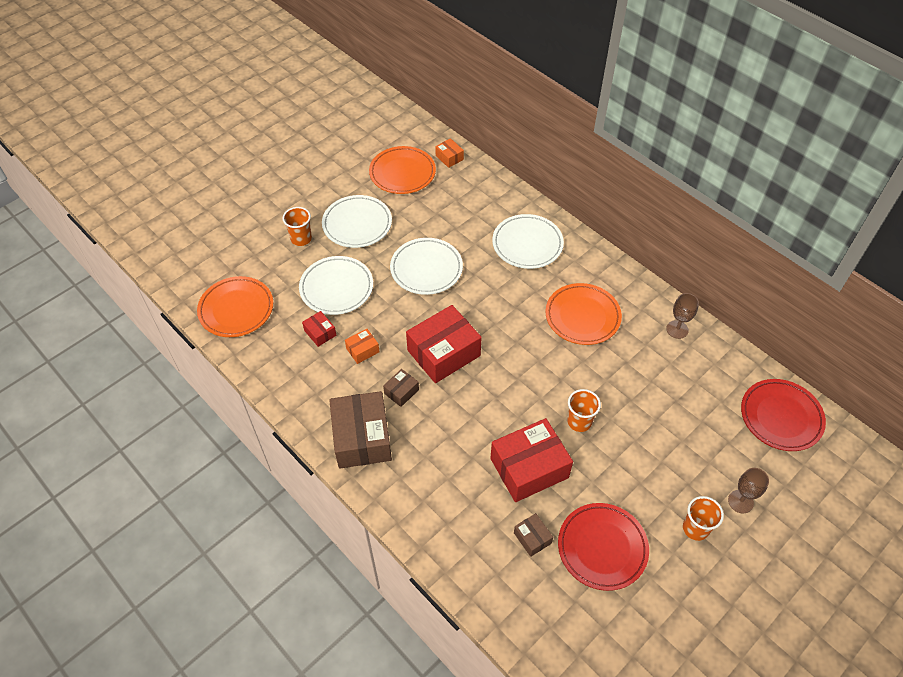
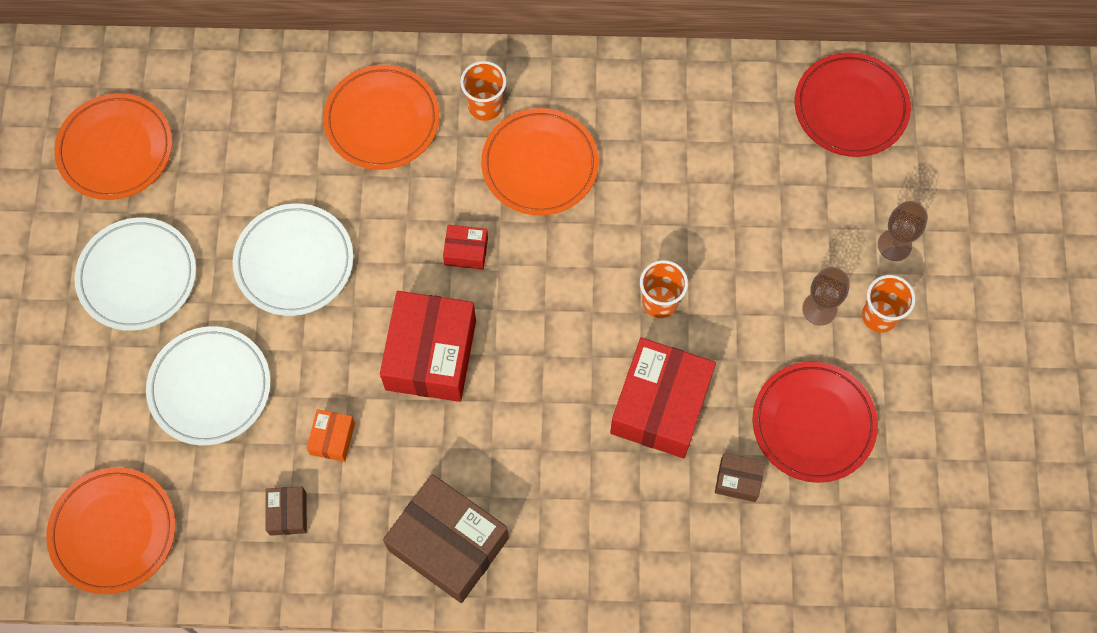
camera: 45 degrees left, 15 degrees up
(301, 239) = (86, 362): orange cup -> orange cup (485, 106)
(320, 333) = (256, 464): red box -> red box (466, 251)
(401, 392) = (433, 447): brown box -> brown box (288, 513)
(449, 157) = (154, 74): orange box -> none
(527, 244) = (382, 120): white plate -> orange plate
(677, 329) = (656, 90): brown goblet -> brown goblet (819, 309)

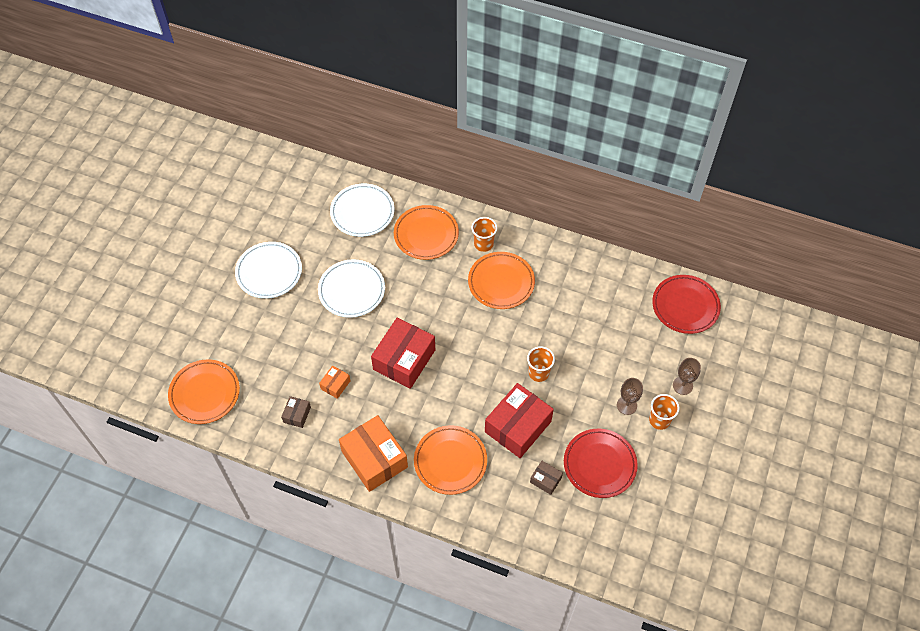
camera: 20 degrees right, 10 degrees down
(115, 150) = (284, 207): orange plate -> orange plate (450, 461)
(210, 388) = (283, 338): white plate -> white plate (362, 212)
(448, 544) = (374, 459): brown box -> orange box
(466, 251) = (444, 314): red box -> none

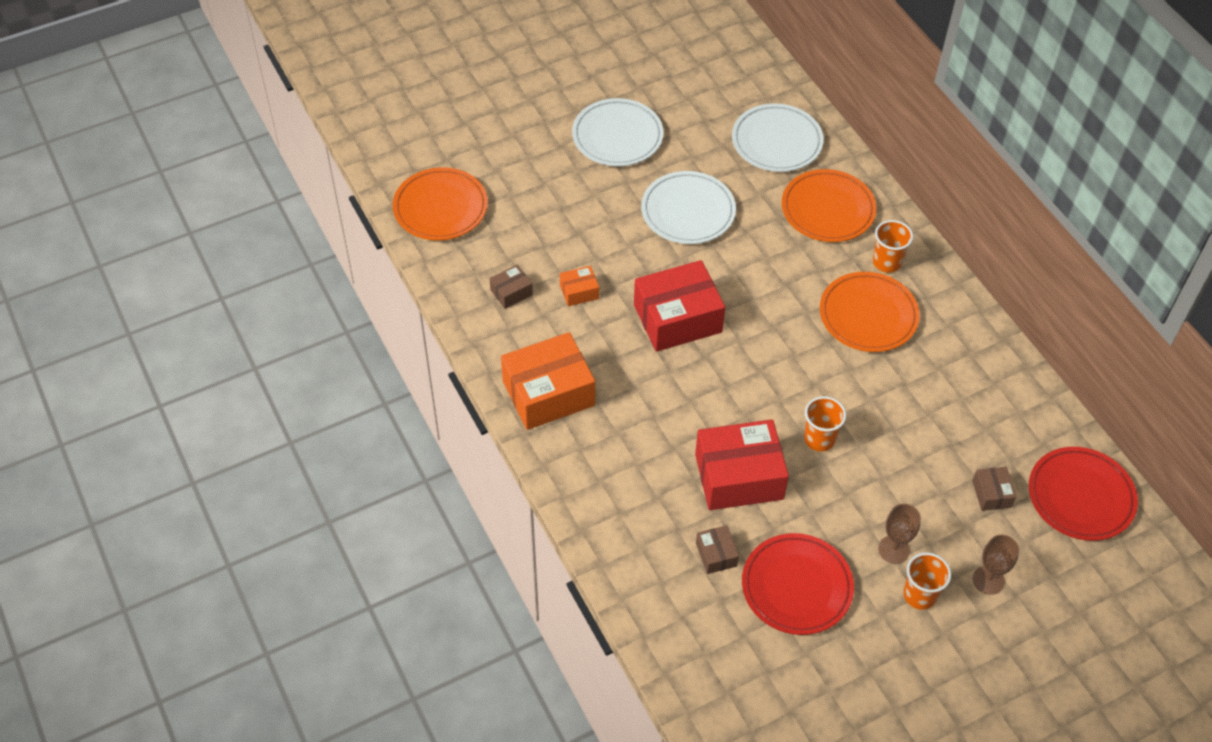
camera: 40 degrees right, 5 degrees down
(374, 459) = (548, 393): orange box -> orange box turned 60 degrees clockwise
(450, 461) = (627, 455): orange plate -> none
(645, 337) = (991, 494): none -> brown box

